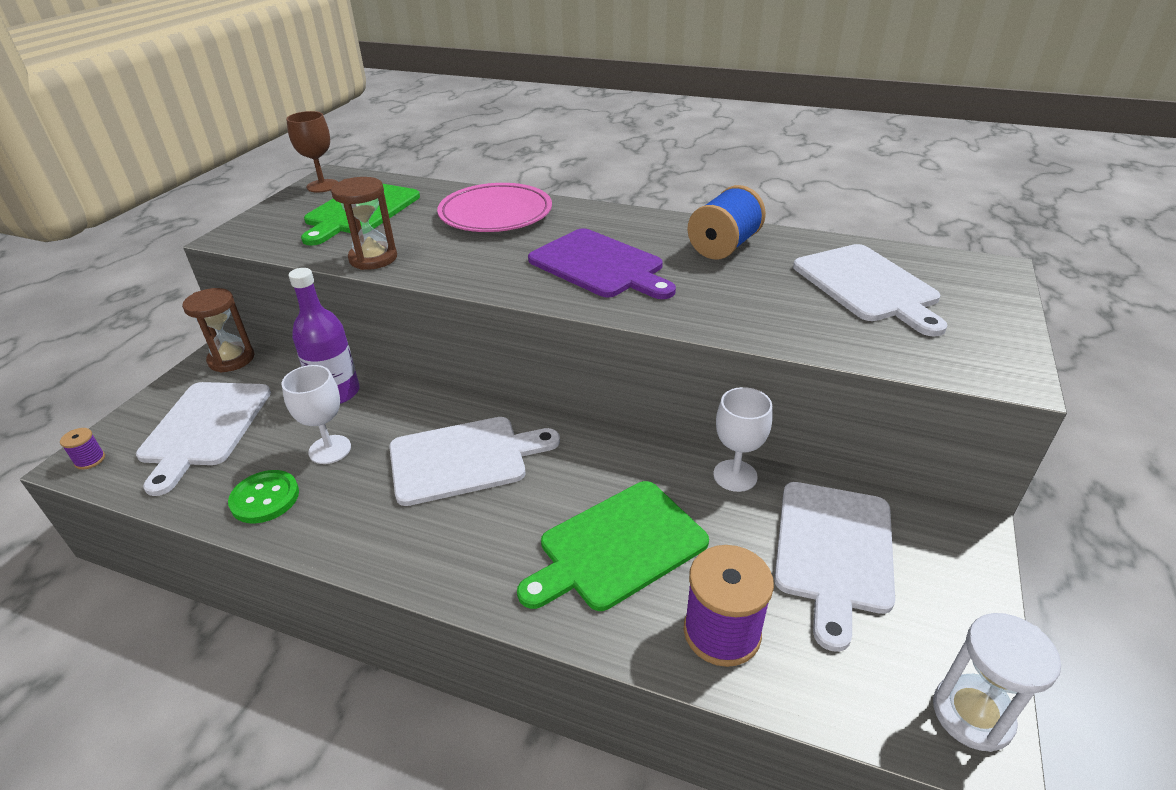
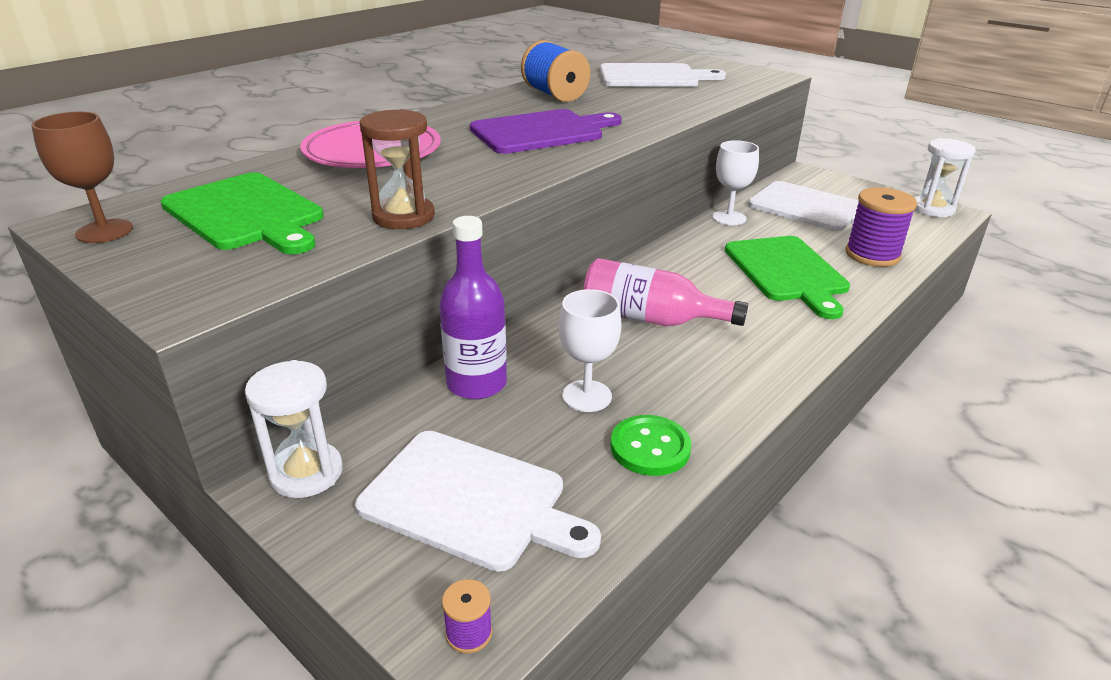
camera: 70 degrees left, 5 degrees down
(231, 359) = (306, 473): brown hourglass -> white hourglass
(463, 459) = (649, 319): white cutting board -> pink bottle

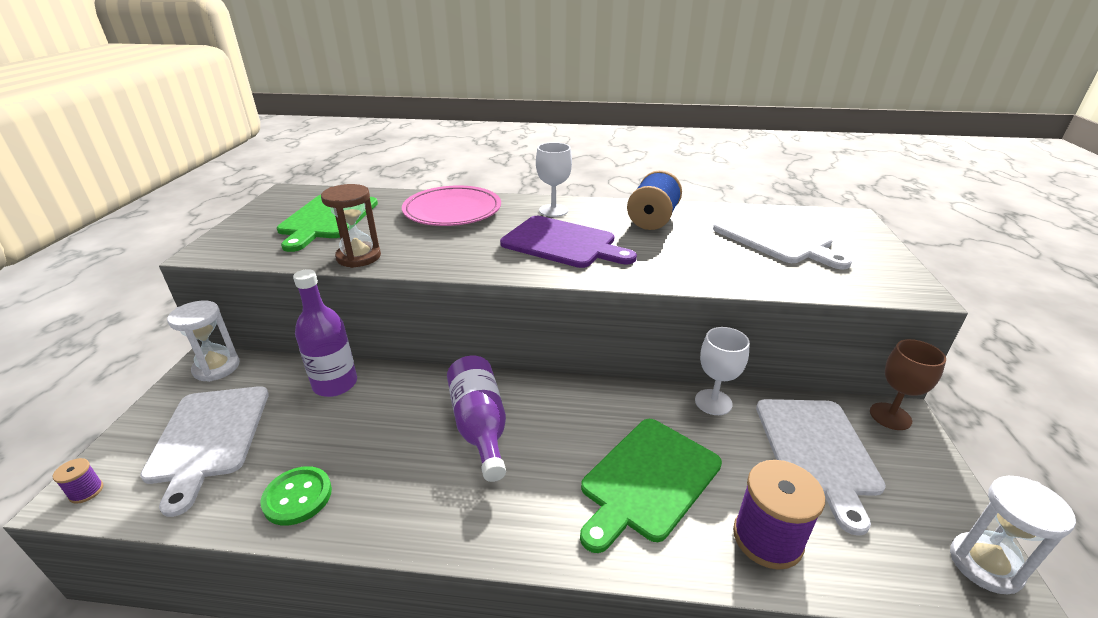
camera: 55 degrees right, 0 degrees up
(104, 231) = (281, 201): brown goblet -> brown goblet (890, 416)
(587, 396) = (348, 438): white goblet -> white goblet (553, 210)
(649, 319) = (480, 426): pink bottle -> purple bottle

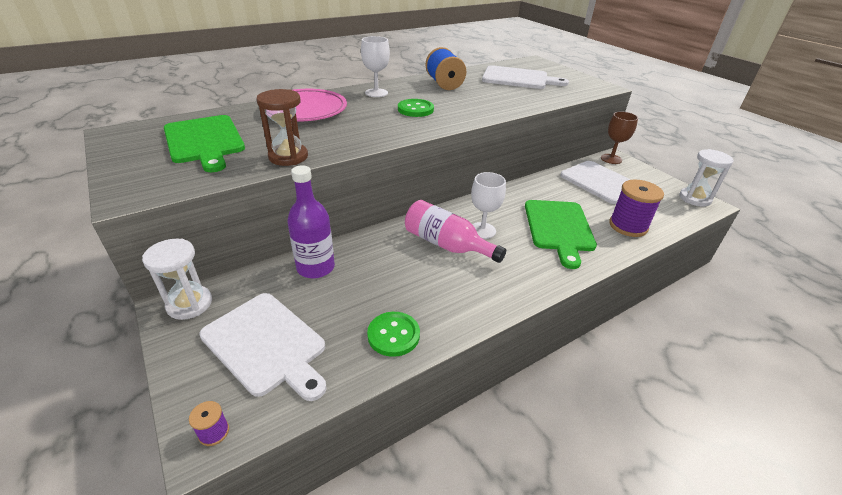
camera: 40 degrees left, 5 degrees up
(480, 426) = (446, 244): purple bottle -> pink bottle
(562, 243) = (415, 109): purple cutting board -> green button
(713, 402) = (541, 182): white goblet -> white goblet (482, 230)

